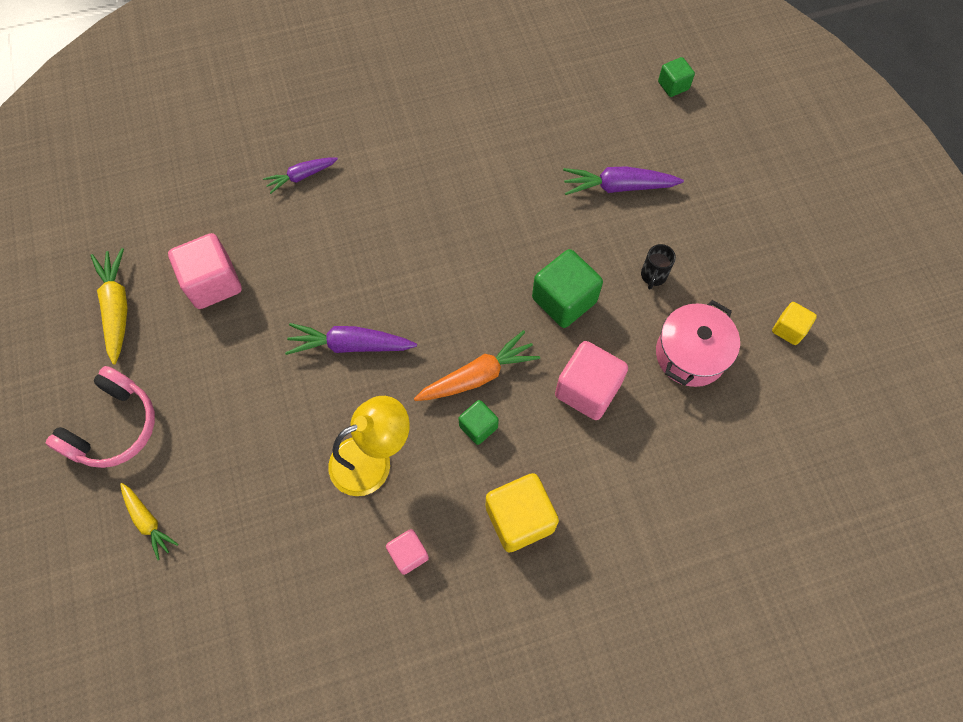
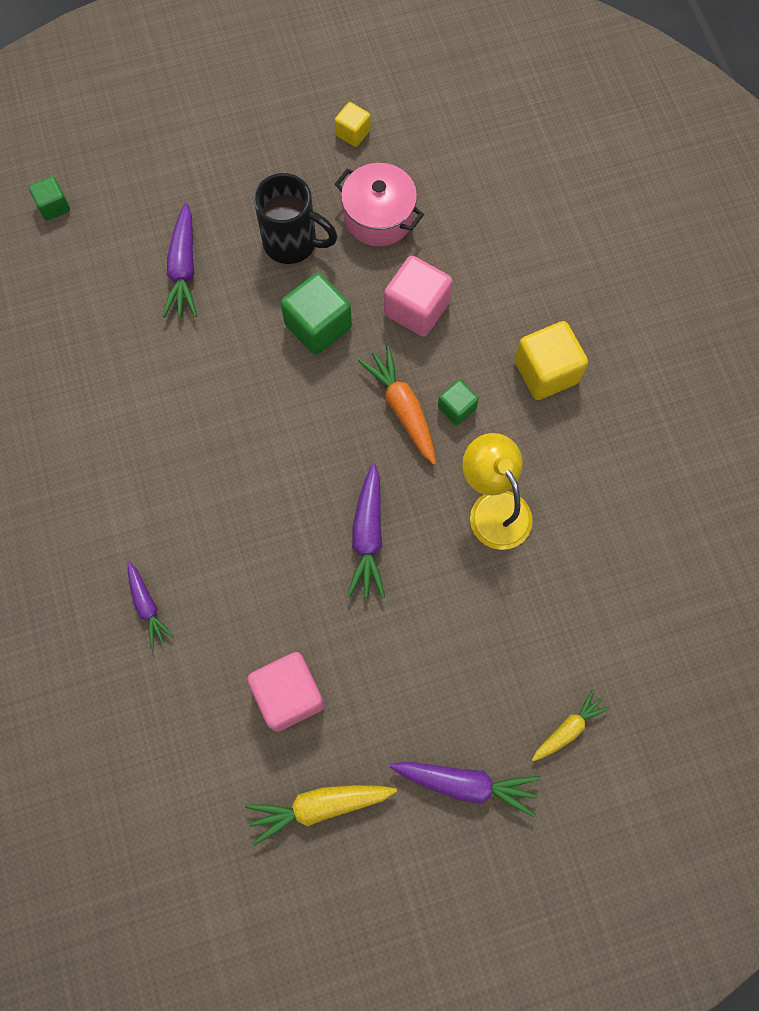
camera: 90 degrees left, 5 degrees up
(114, 427) = (466, 784): pink headphones -> purple carrot
(408, 554) = (585, 470): pink cube -> none
(653, 276) = (292, 243): black mug -> black mug, size x1.98

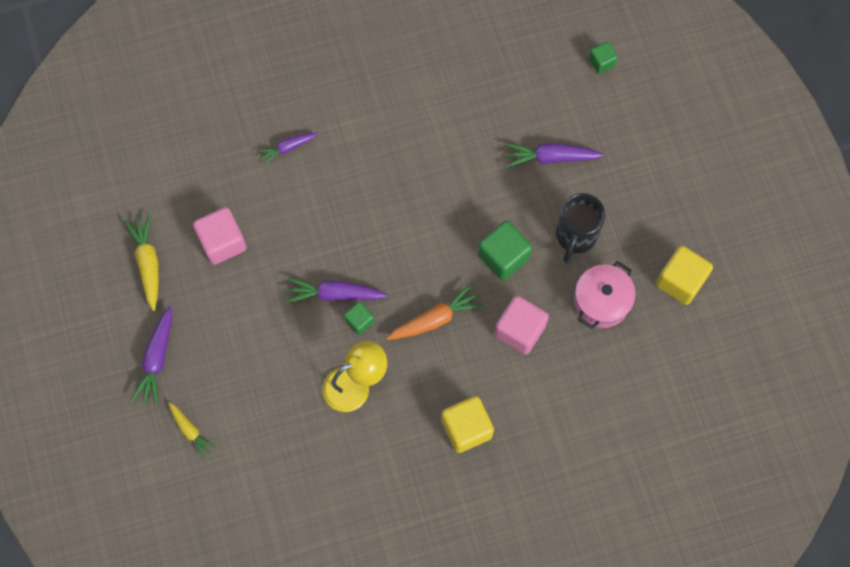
camera: 90 degrees right, 0 degrees up
(353, 133) = (680, 281): yellow cube -> yellow cube, size x1.78
(456, 408) = (435, 359): green cube -> green cube (359, 321)

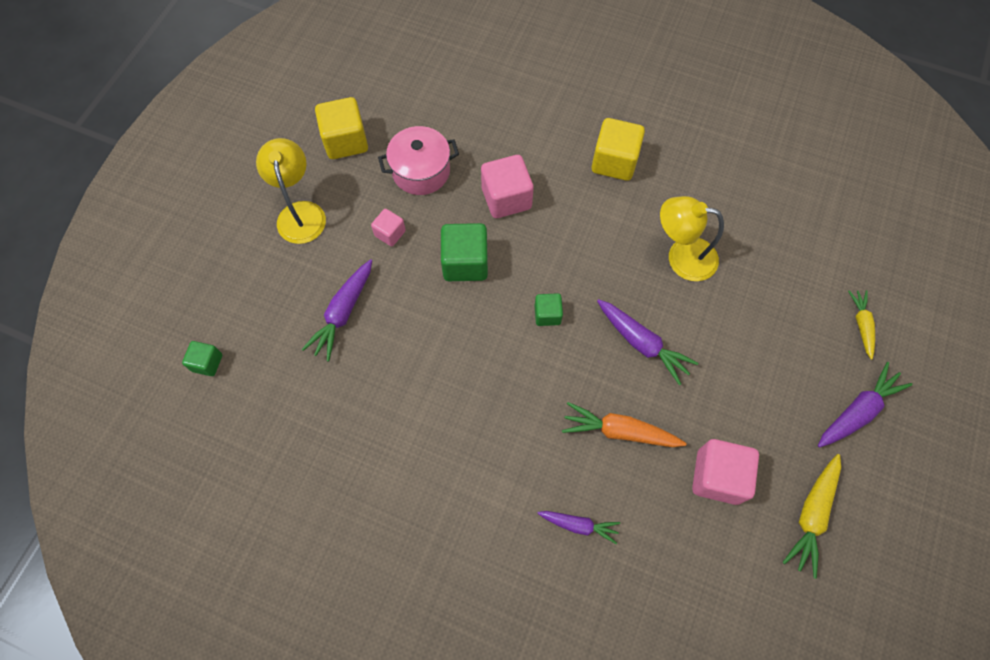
camera: 140 degrees left, 5 degrees down
(359, 321) = (637, 304): green cube -> green cube (547, 314)
(435, 319) = (568, 257): orange carrot -> orange carrot (619, 431)
(550, 157) = (343, 313): purple carrot -> purple carrot turned 75 degrees clockwise
(575, 236) = (390, 233): black mug -> pink cube
(652, 201) = (300, 213): none -> yellow lamp

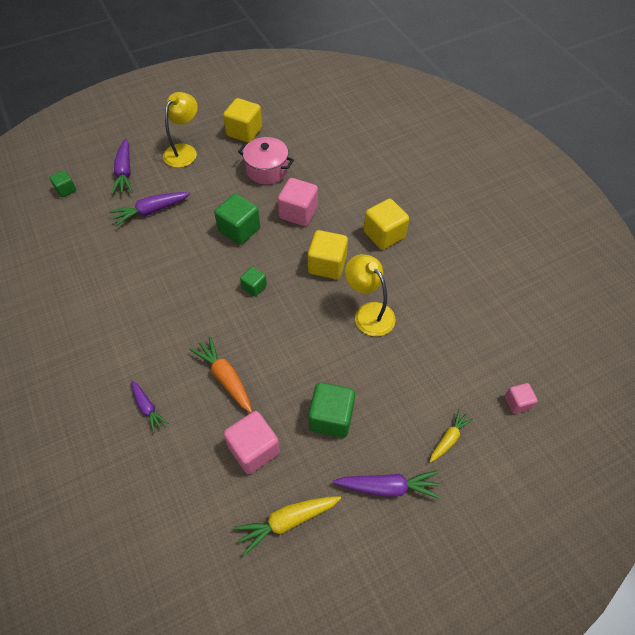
camera: 40 degrees right, 10 degrees down
(390, 233) = (217, 189): pink cube -> pink cube (517, 402)
(593, 236) = (327, 265): none -> yellow cube
(642, 344) = (291, 342): purple carrot -> purple carrot (124, 172)
(751, 388) = (331, 418): none -> green cube

